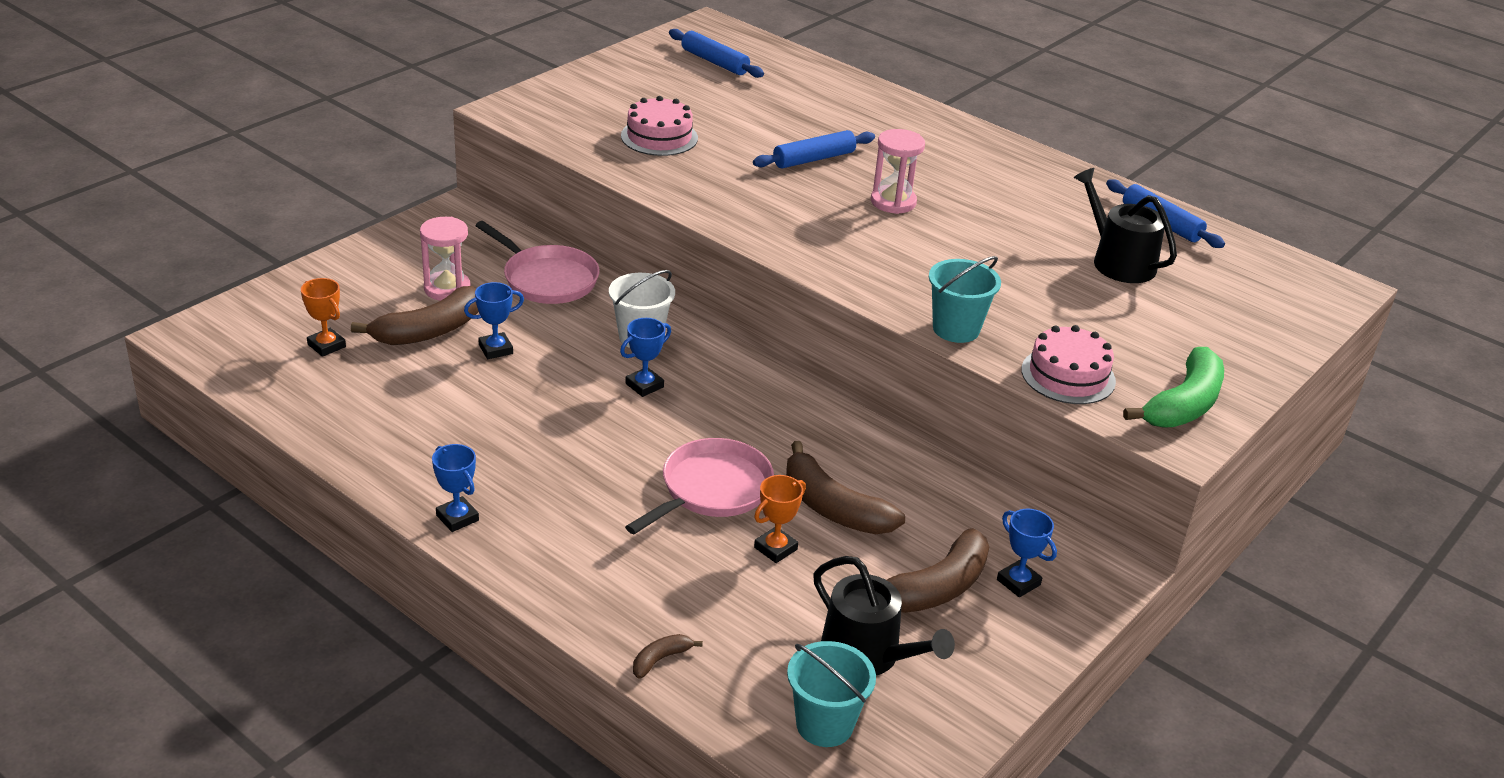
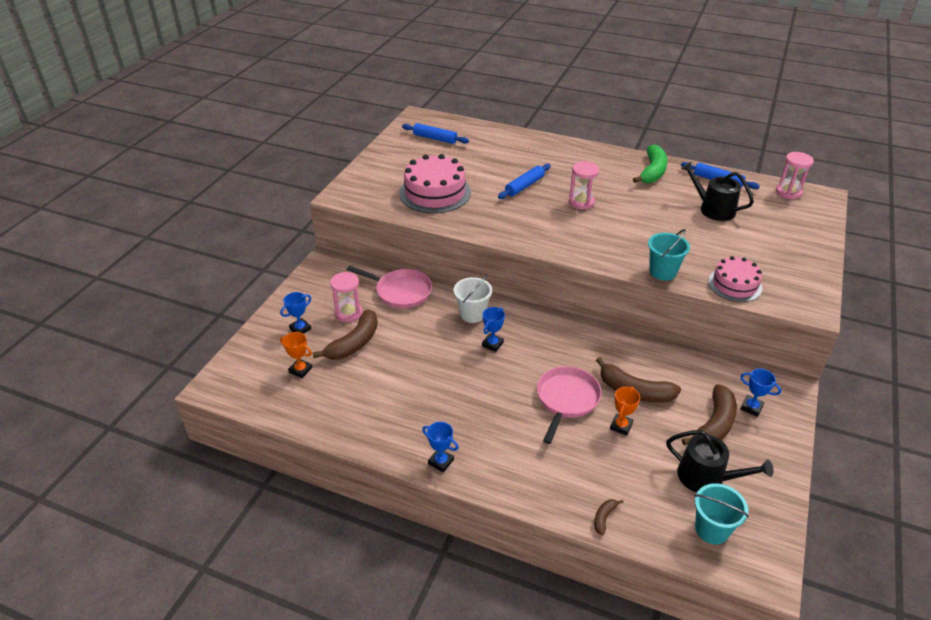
camera: 15 degrees left, 5 degrees up
(495, 349) = (398, 344): blue trophy -> blue trophy (300, 329)
(659, 137) = (435, 192): pink cake -> pink cake, size x1.60
(1184, 404) = (799, 286): green banana -> green banana (652, 171)
(1279, 267) = (788, 192): none -> pink hourglass

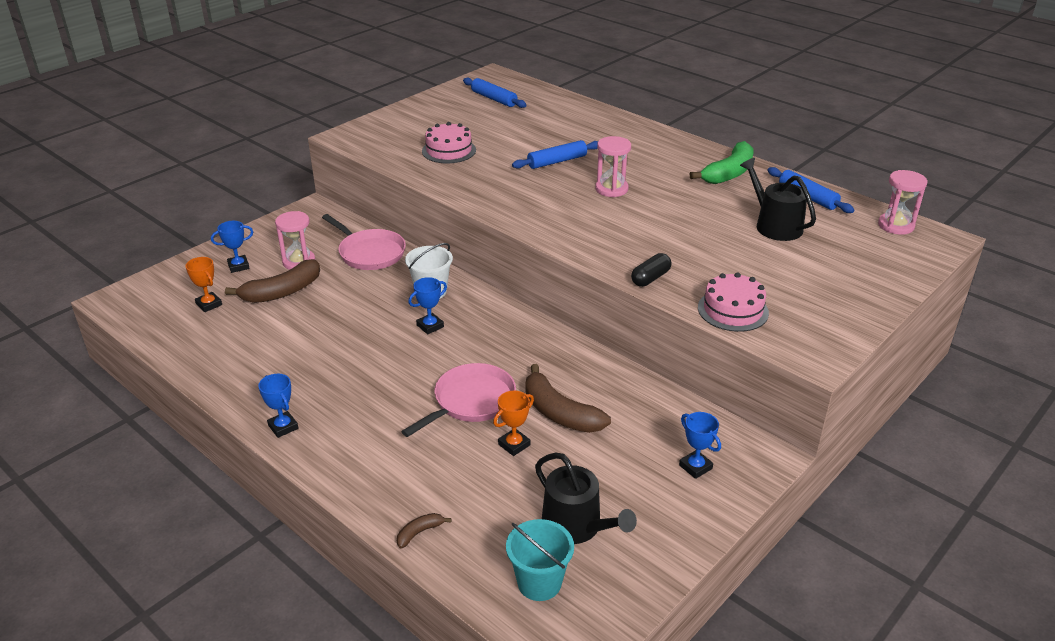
camera: 20 degrees right, 5 degrees down
(435, 192) = (449, 150): pink cake -> pink cake, size x0.62
(662, 272) = (650, 278): turquoise bucket -> black capsule
(714, 425) = (632, 473): brown banana -> none

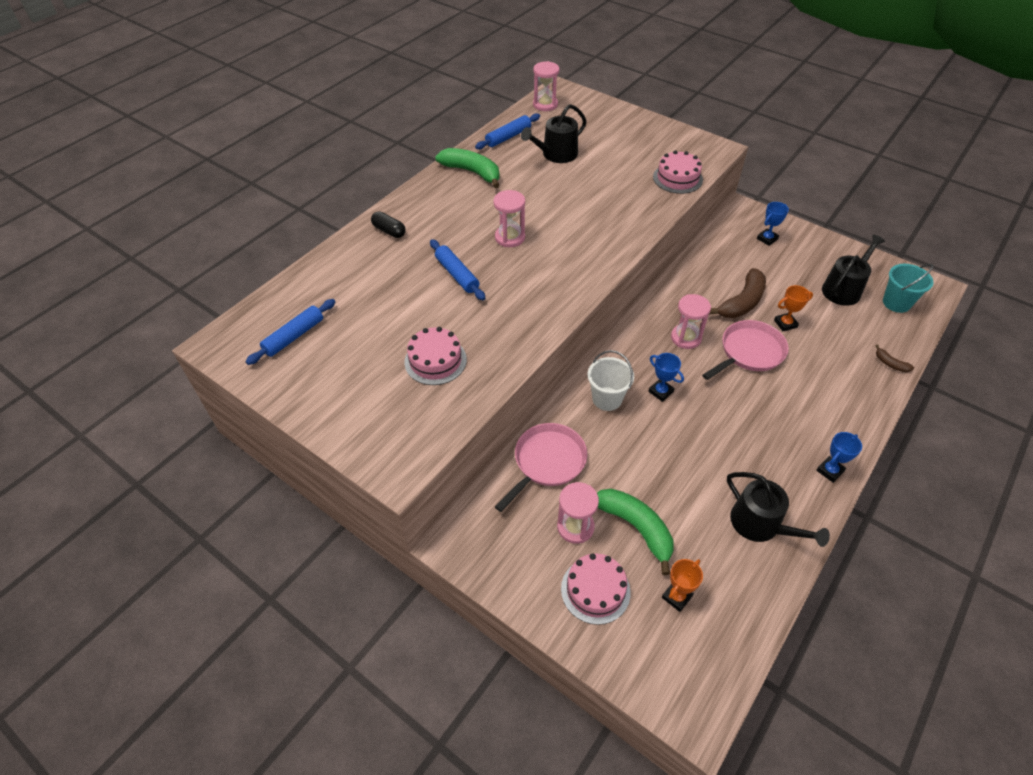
camera: 95 degrees left, 15 degrees up
(238, 266) = (595, 590): blue trophy -> pink cake
(247, 364) = (761, 524): none -> black watering can
(282, 292) = (636, 527): brown banana -> green banana
(471, 401) = (749, 352): pink pan -> pink pan turned 105 degrees clockwise
(505, 355) = (686, 338): none -> pink hourglass
(514, 445) = (785, 324): orange trophy -> orange trophy turned 60 degrees counterclockwise
(650, 278) = (649, 215): black capsule -> black capsule (389, 231)

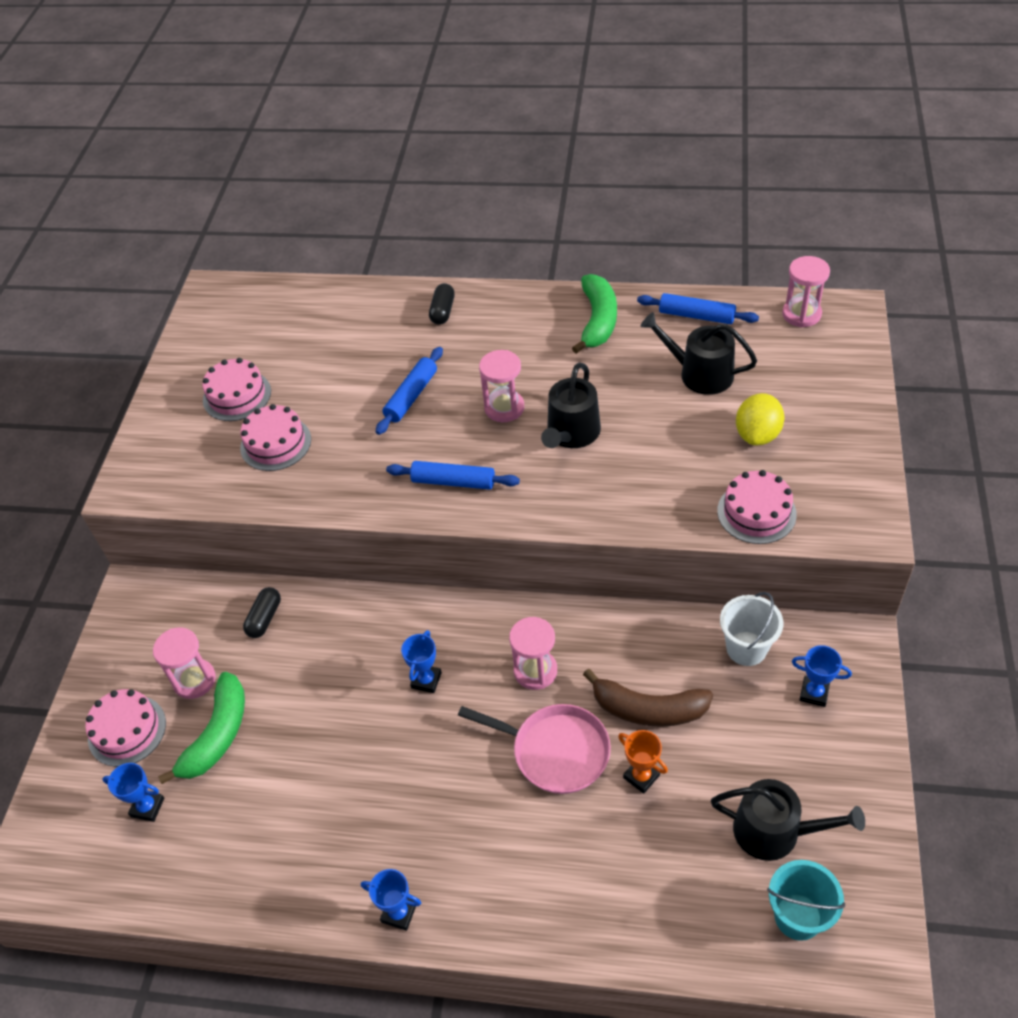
camera: 65 degrees right, 0 degrees up
(294, 336) = (249, 331): blue rolling pin -> blue rolling pin (453, 482)
(360, 367) = (237, 395): none -> pink cake
(547, 462) = (265, 618): pink pan -> black capsule
(607, 399) = (384, 632): white bucket -> white bucket (746, 648)
(621, 155) = (757, 434): none -> yellow lemon
(676, 597) = (147, 807): orange trophy -> blue trophy
(761, 524) = (277, 859): black watering can -> black watering can (571, 434)
(890, 364) = (649, 941): brown banana -> none

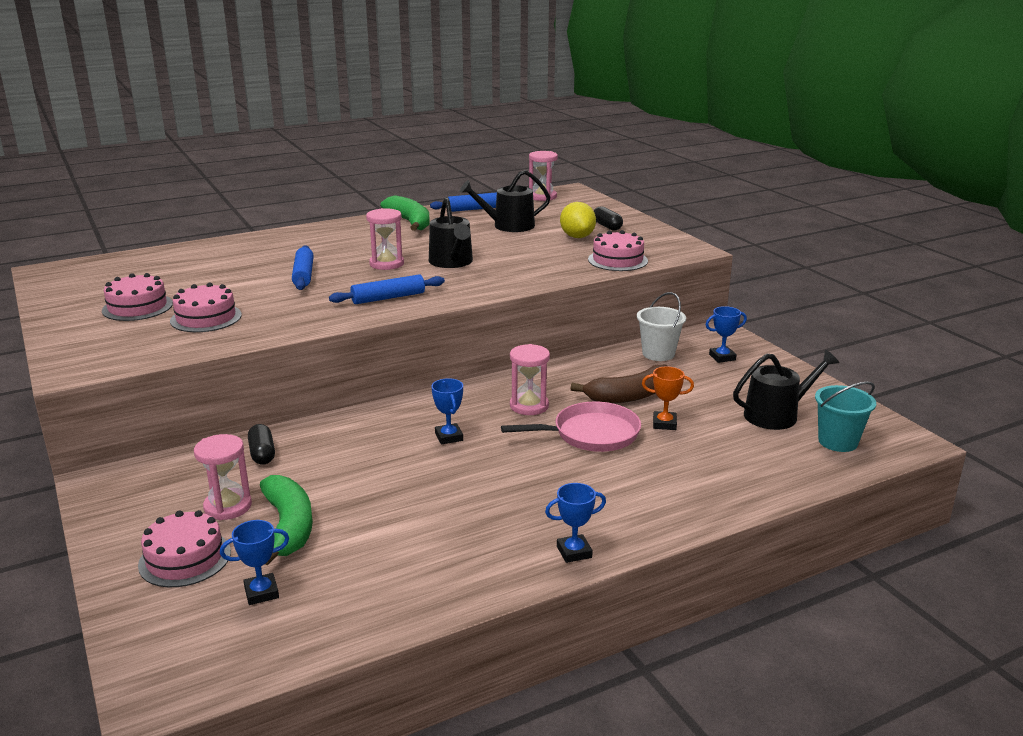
camera: 40 degrees left, 25 degrees down
(443, 311) = (282, 240): black capsule -> black capsule (607, 226)

